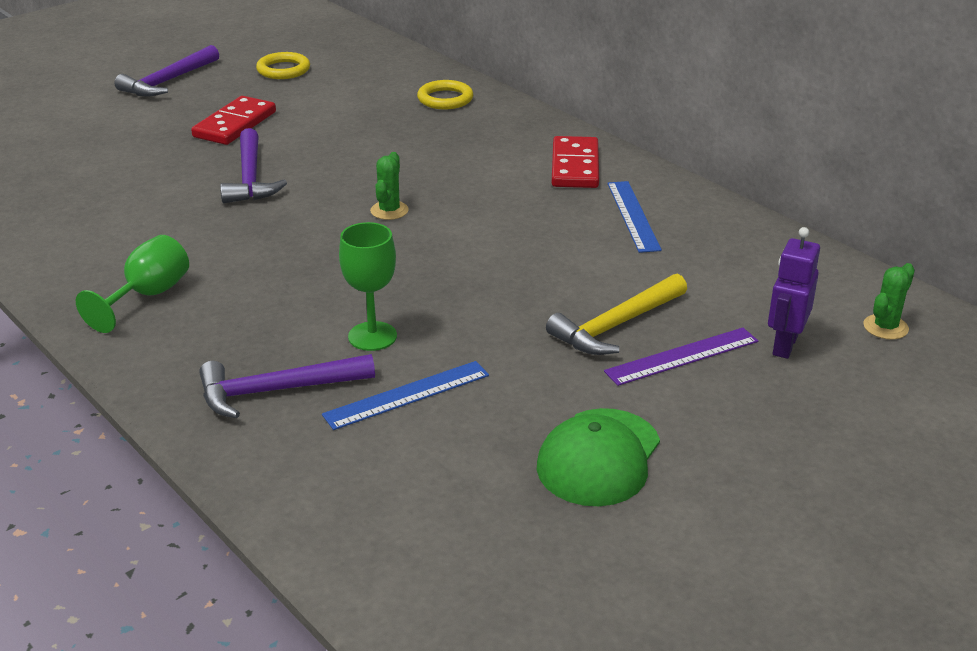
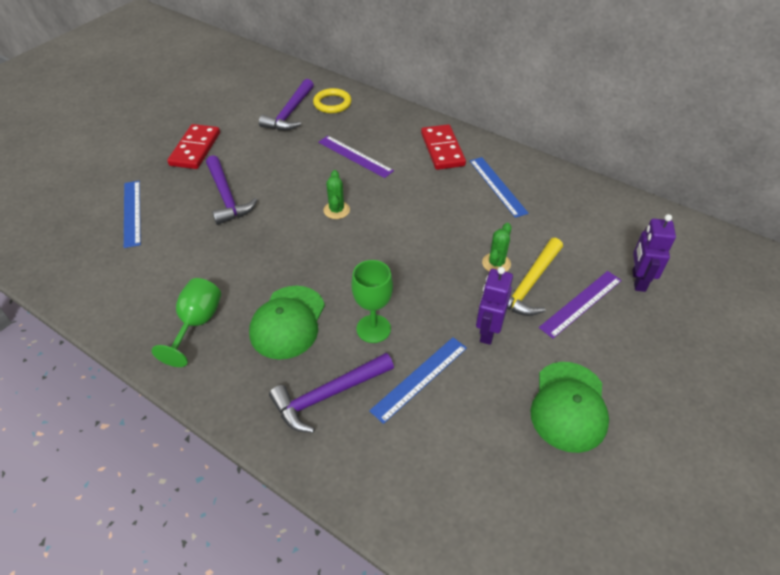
camera: 15 degrees left, 15 degrees up
(122, 177) = (132, 213): none -> blue ruler
(168, 81) = (130, 116): purple hammer -> purple hammer (290, 113)
(263, 312) = (288, 322): none -> green cap
(283, 70) = (209, 93): yellow ring -> none
(446, 158) = (355, 156): none -> purple ruler
(528, 364) = (488, 331): none -> purple robot
(885, 327) = (689, 252): green cactus -> green cactus (496, 263)

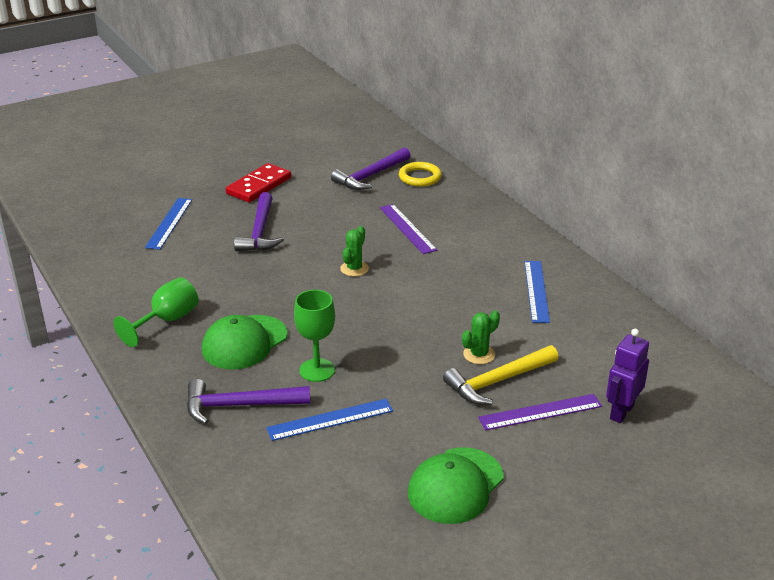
camera: 25 degrees right, 15 degrees down
(442, 149) = (503, 244): red domino -> none
(488, 331) = (424, 405): purple robot -> none

